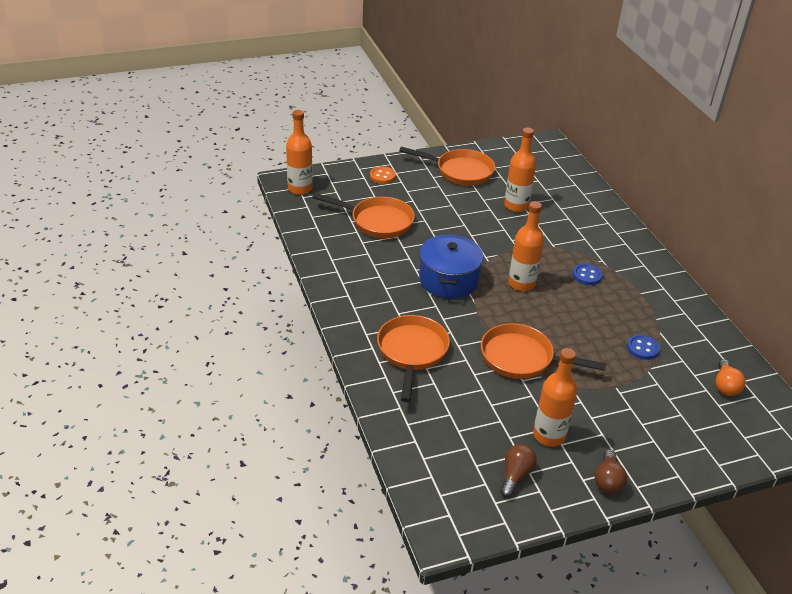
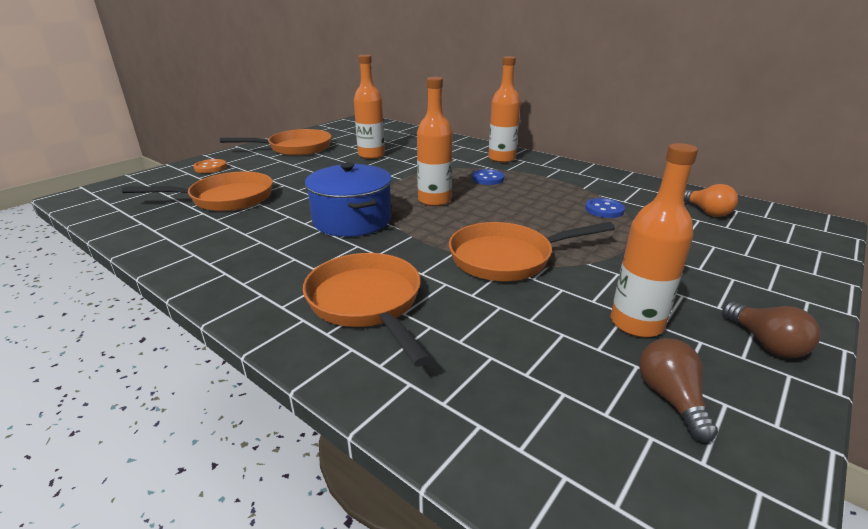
camera: 30 degrees left, 10 degrees down
(300, 188) = (102, 198): orange bottle -> orange bottle (501, 158)

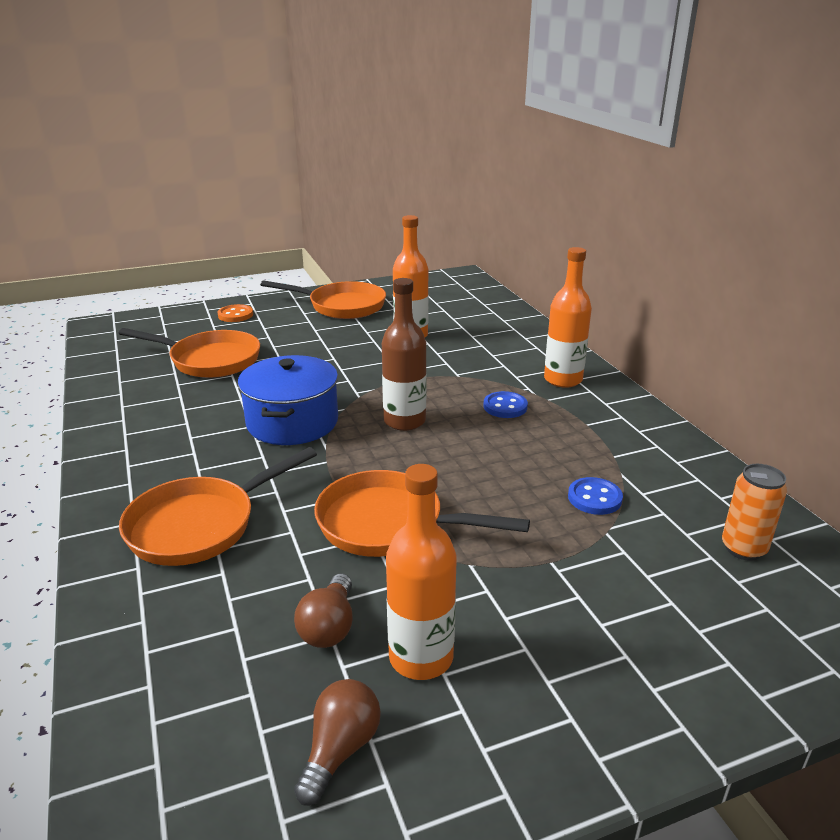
camera: 30 degrees right, 0 degrees up
(367, 303) = (199, 525): orange pan -> orange pan turned 135 degrees counterclockwise
(434, 200) = (404, 421): orange bottle -> brown bottle
(706, 212) = (743, 548): orange light bulb -> orange can
(765, 343) = (536, 748): brown light bulb -> brown light bulb (329, 626)

